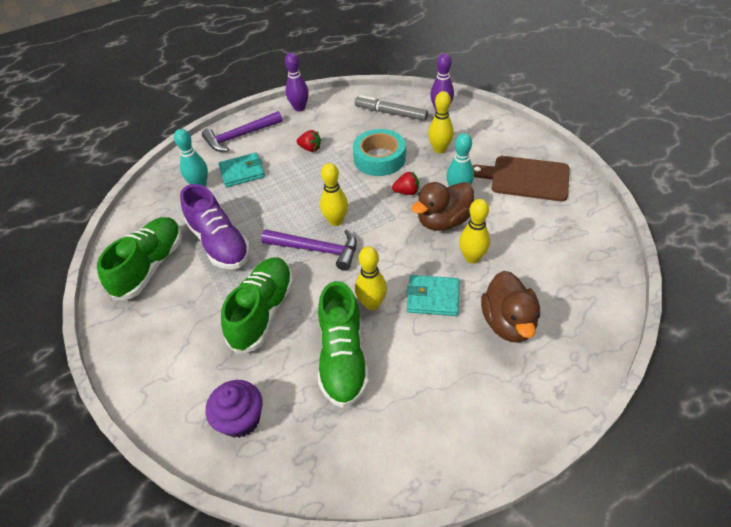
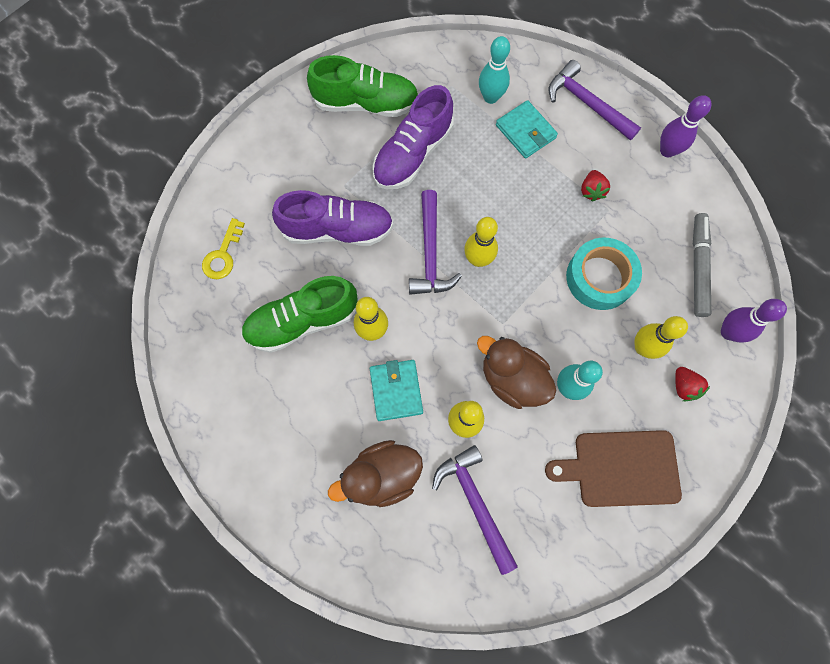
camera: 70 degrees right, 25 degrees up
(240, 419) = (223, 254): purple cupcake -> yellow key
(263, 312) = (337, 230): green shoe -> purple shoe
(407, 192) = (549, 325): red strawberry -> red strawberry (683, 386)
(525, 178) = (621, 468): brown cutting board -> brown cutting board turned 90 degrees counterclockwise
(540, 264) = (475, 503): none -> purple hammer

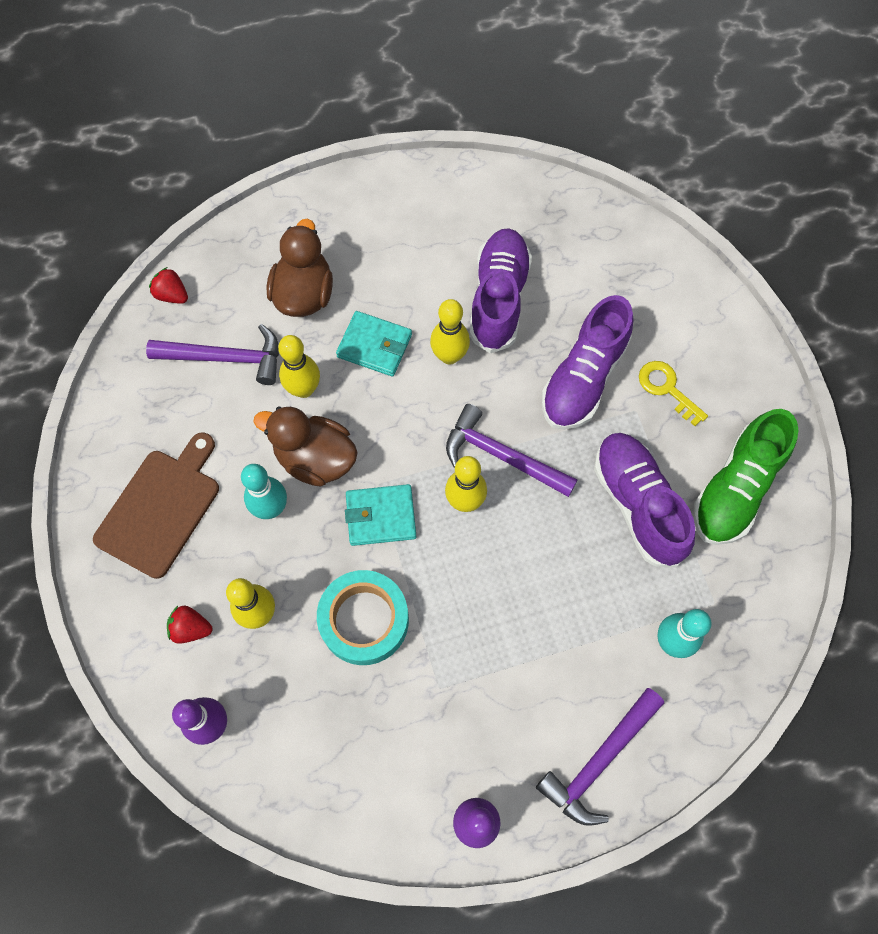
camera: 120 degrees right, 5 degrees down
(223, 254) = (615, 260): yellow key -> yellow key (667, 389)
(303, 321) = (498, 299): green shoe -> purple shoe
(512, 379) = (315, 458): brown duck -> brown duck turned 135 degrees counterclockwise
(525, 131) = (599, 654): turquoise wallet -> turquoise wallet (381, 516)
(587, 104) = (599, 761): purple hammer -> purple hammer turned 150 degrees clockwise
(591, 191) = (475, 683): red strawberry -> red strawberry (172, 295)
(698, 267) = (305, 746): grey marker -> none

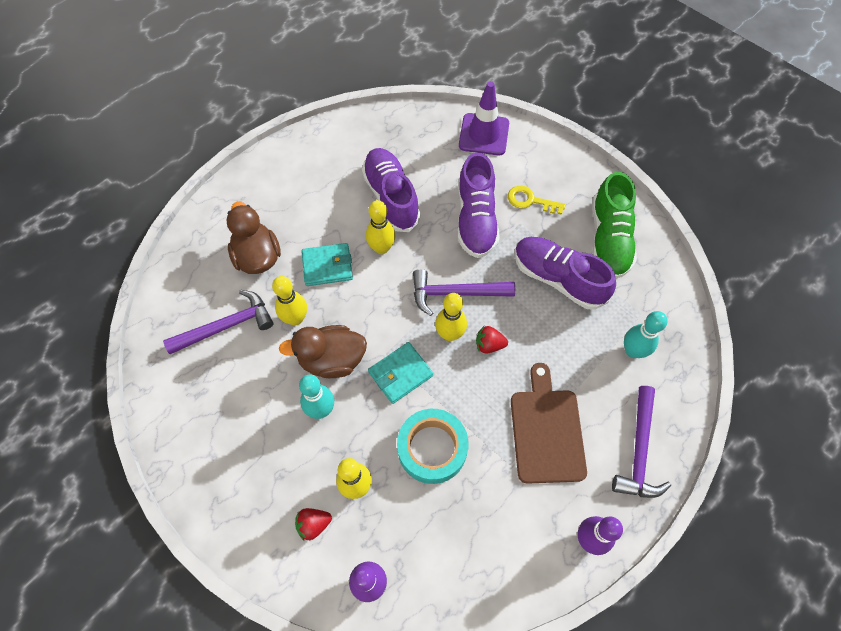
camera: 30 degrees left, 5 degrees down
(161, 508) = (240, 453): brown cutting board -> brown cutting board (546, 430)
(172, 295) = (161, 303): red strawberry -> red strawberry (489, 345)
(663, 274) = (484, 134): none -> purple traffic cone

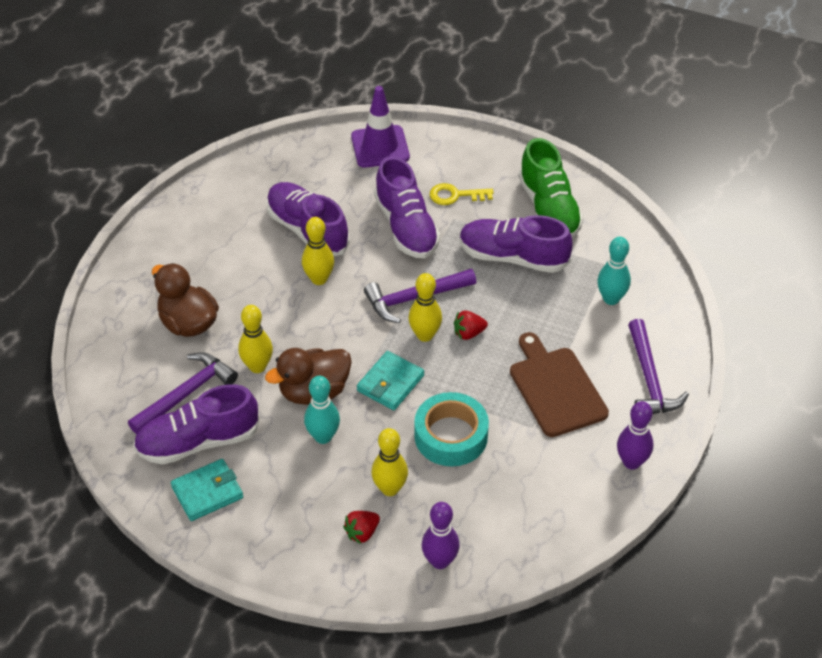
camera: 20 degrees left, 15 degrees down
(216, 377) = (198, 442): none -> purple shoe
(327, 266) = (269, 311): turquoise wallet -> turquoise wallet (207, 492)

